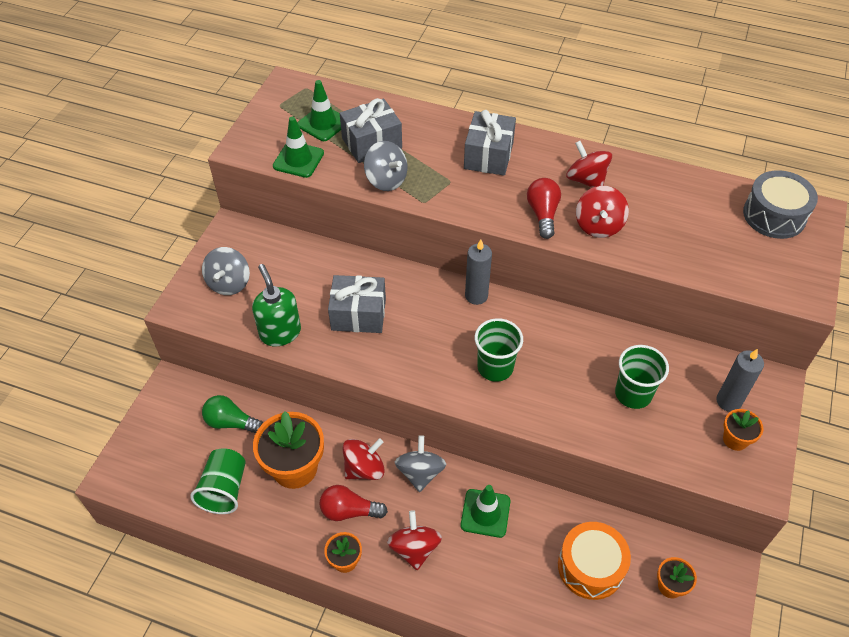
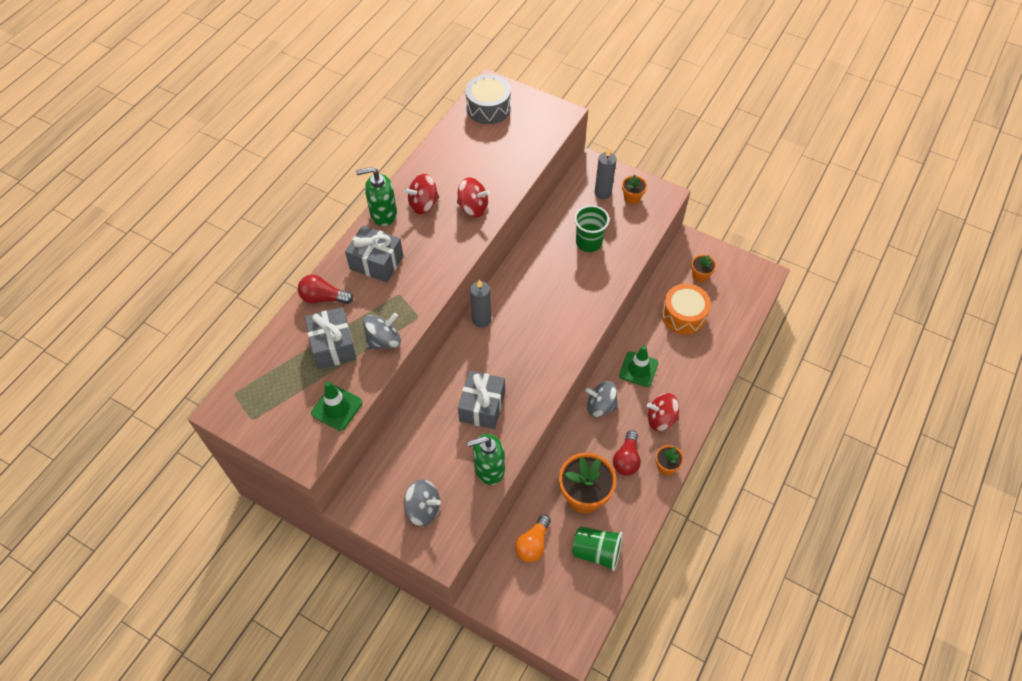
camera: 80 degrees left, 5 degrees up
(231, 422) = (533, 544): green light bulb -> orange light bulb
(323, 123) = (293, 383): green traffic cone -> none
(364, 468) = (592, 444): red spinning top -> none
(495, 367) = (552, 320): green cup -> none
(543, 214) = (453, 239): red light bulb -> red light bulb (323, 298)
(558, 149) = (383, 214): none -> green soap dispenser

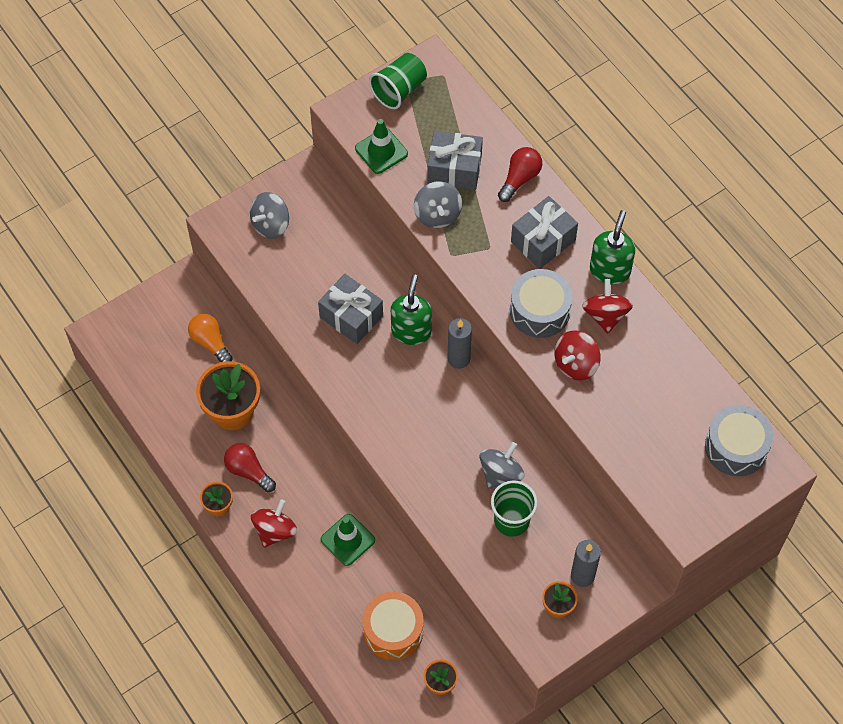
camera: 115 degrees right, 5 degrees up
(440, 243) = (539, 311): none -> grey drum
(489, 469) = (279, 295): green soap dispenser -> green soap dispenser (411, 331)
(596, 552) = (170, 395): green cup -> green cup (399, 90)
(600, 406) = (323, 476): grey spinning top -> grey spinning top (500, 473)

